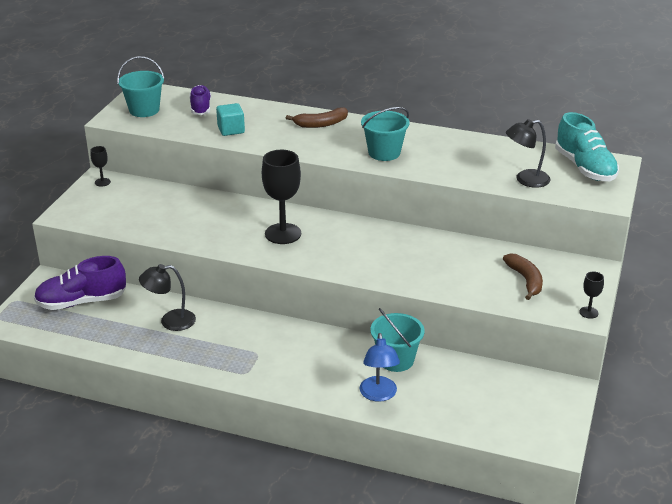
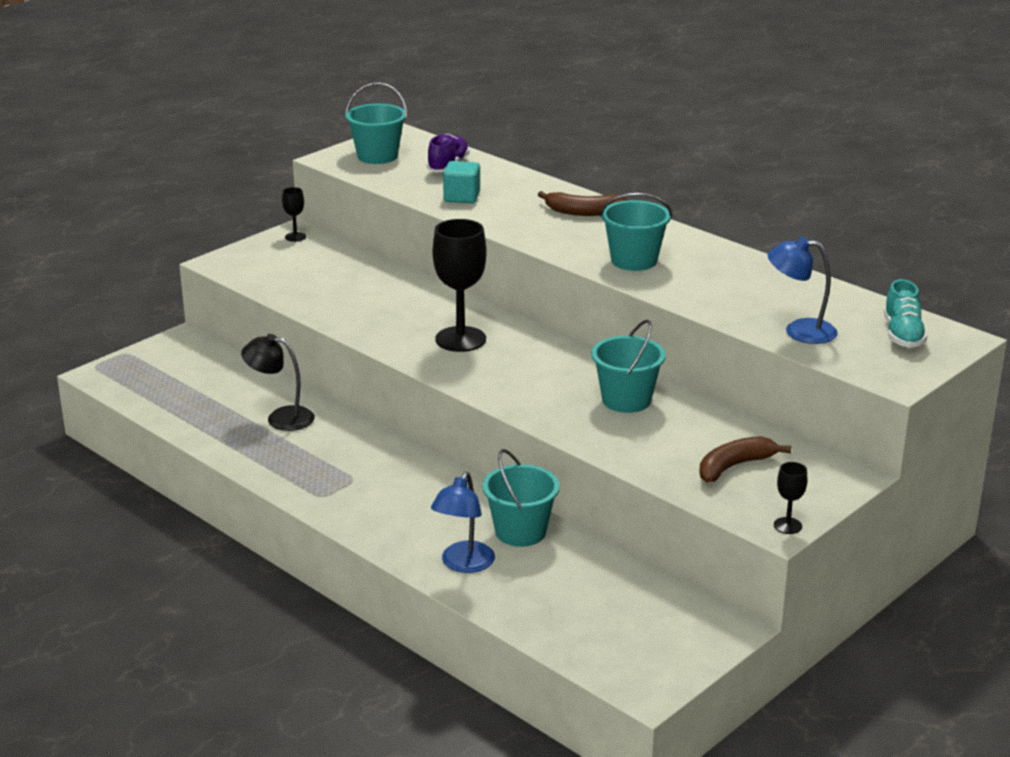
camera: 25 degrees right, 5 degrees down
(82, 302) = (198, 372): purple shoe -> none
(424, 251) = (626, 400): none -> turquoise bucket
(525, 180) = (799, 331): black lamp -> blue lamp
(525, 280) = (734, 466): brown banana -> brown banana turned 135 degrees counterclockwise
(585, 168) = (902, 335): turquoise shoe -> turquoise shoe, size x0.65

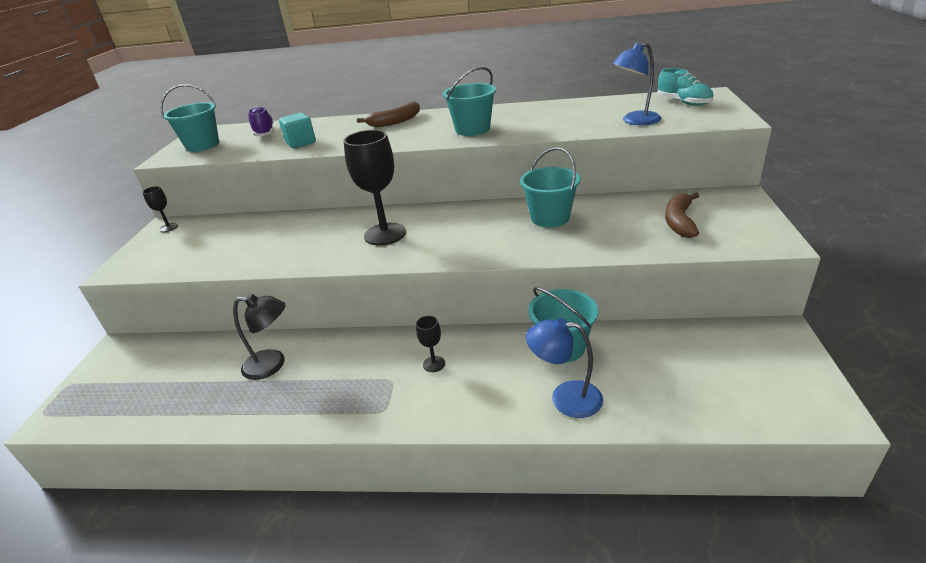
camera: 35 degrees left, 5 degrees up
(281, 418) = (272, 365): black lamp -> black lamp turned 150 degrees counterclockwise
(463, 564) = (565, 398): blue lamp -> blue lamp turned 120 degrees clockwise
(787, 526) = (776, 237): black goblet -> black goblet (434, 364)

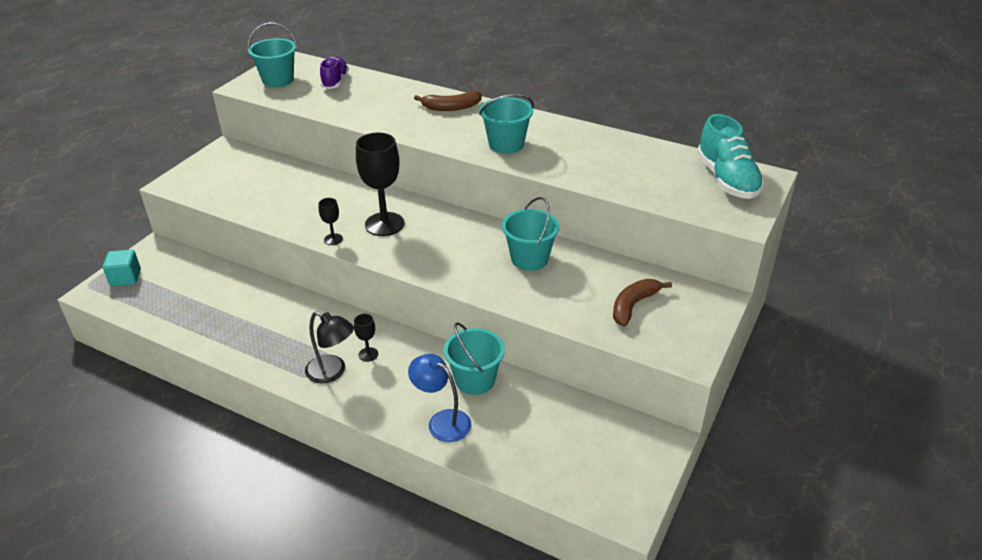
camera: 20 degrees right, 5 degrees up
(169, 227) = (226, 152): black goblet -> black goblet (333, 239)
(272, 365) = (254, 307): black lamp -> black lamp (332, 372)
(300, 142) = (355, 107): turquoise cube -> turquoise cube (125, 278)
(635, 121) = (654, 188): blue lamp -> none
(683, 102) = (727, 179): turquoise shoe -> turquoise shoe, size x1.55

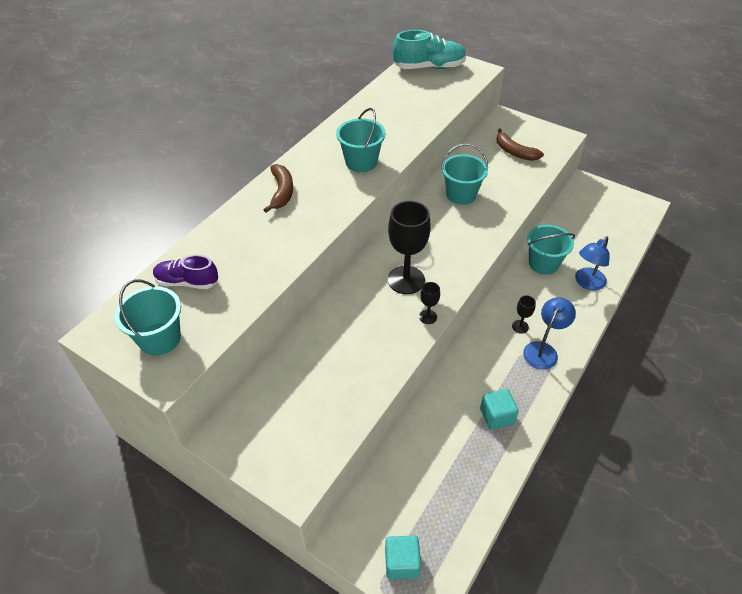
camera: 85 degrees left, 10 degrees up
(251, 333) = (496, 416): none -> turquoise cube
(332, 372) = (543, 350): black lamp -> blue lamp

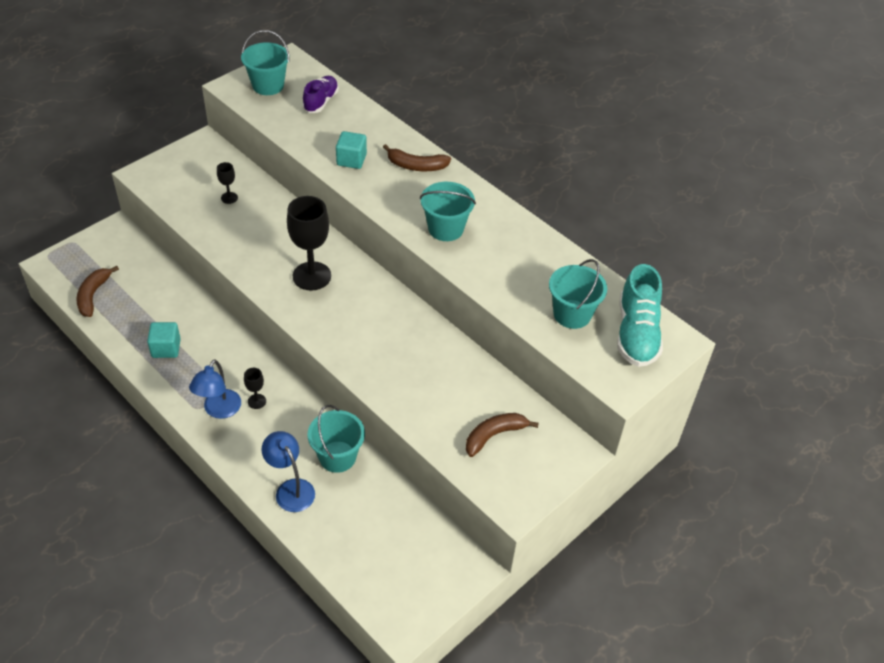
camera: 100 degrees right, 0 degrees up
(402, 562) = (81, 256): turquoise cube -> turquoise cube (351, 160)
(428, 317) = (258, 280): black goblet -> black goblet (229, 198)
(457, 519) = (93, 295): none -> brown banana
(461, 194) = (425, 354): turquoise bucket -> turquoise bucket (572, 314)
(543, 350) = (219, 410): blue lamp -> blue lamp turned 60 degrees clockwise

